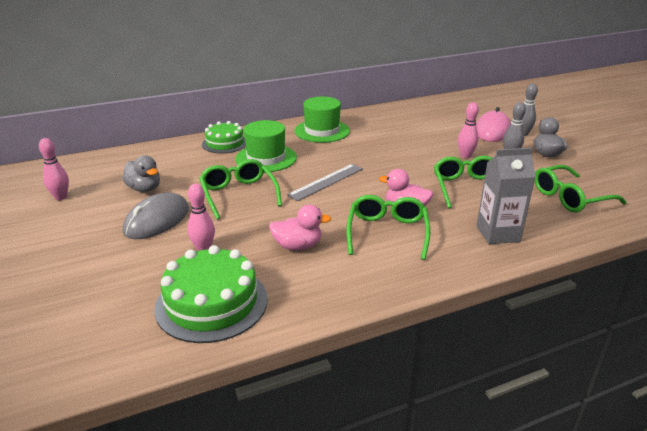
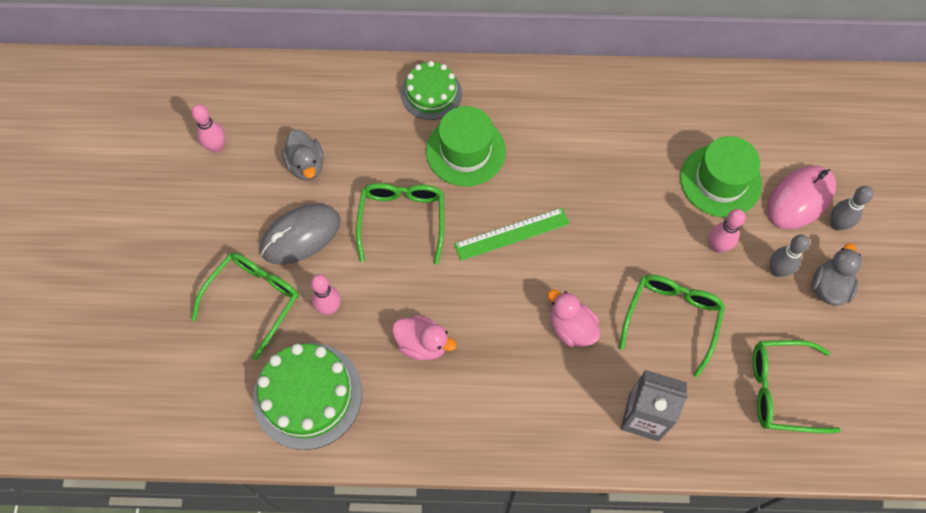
camera: 25 degrees right, 35 degrees up
(322, 131) = (567, 109): green hat -> green hat (720, 181)
(326, 181) = (511, 234): grey ruler -> green ruler
(387, 232) = (526, 361): green glasses -> green glasses (254, 299)

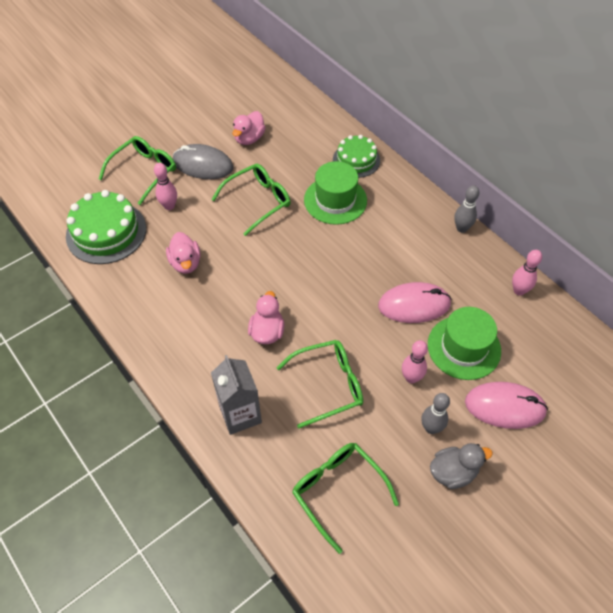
camera: 50 degrees right, 10 degrees down
(217, 147) = (222, 97): pink bowling pin -> pink bowling pin (519, 291)
(254, 299) = (144, 172): green glasses -> green glasses turned 45 degrees counterclockwise
(306, 165) = (249, 138): grey duck -> pink duck
(511, 234) = (302, 258): green ruler -> none
(645, 183) = (414, 305): none -> pink mouse
(837, 224) = (510, 445): grey bowling pin -> grey bowling pin (461, 228)

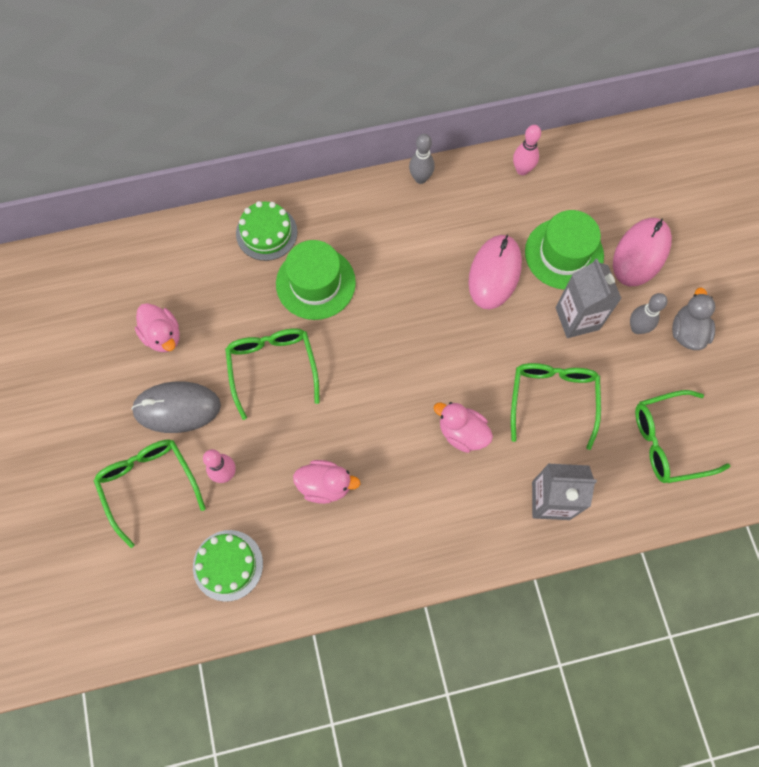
camera: 65 degrees left, 15 degrees up
(106, 232) = (228, 565): green cake -> green cake, size x0.65
(203, 165) = (177, 408): grey mouse -> grey mouse turned 45 degrees clockwise
(411, 378) = (577, 318): pink bowling pin -> grey carton

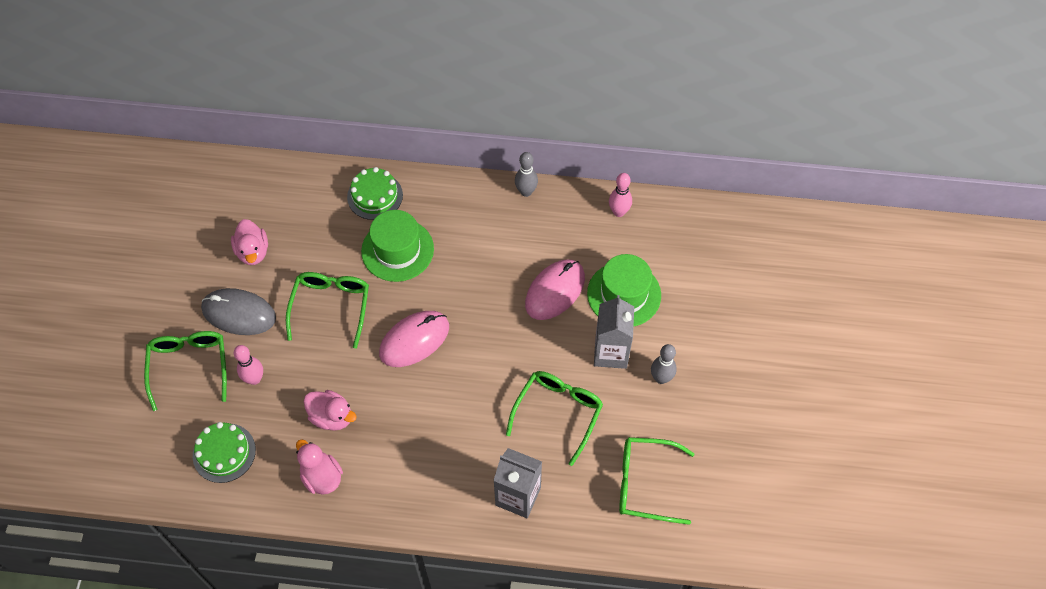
camera: 20 degrees right, 10 degrees down
(462, 432) = (466, 414): pink duck -> pink duck (321, 477)
(641, 253) = (694, 316): pink mouse -> pink mouse (414, 340)
(687, 332) = (705, 396): grey duck -> none

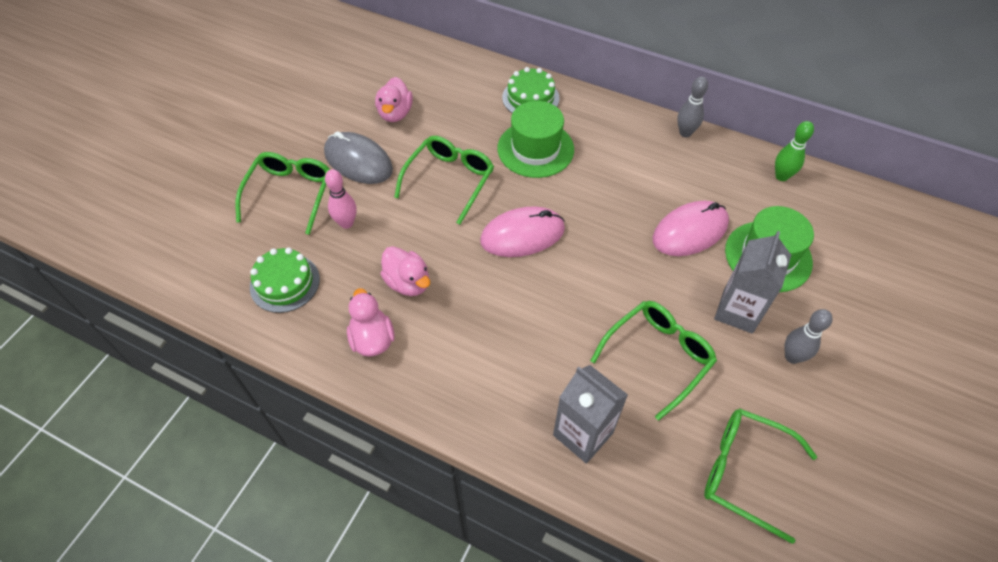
camera: 20 degrees right, 5 degrees down
(619, 212) = (781, 176): pink bowling pin -> green bowling pin

